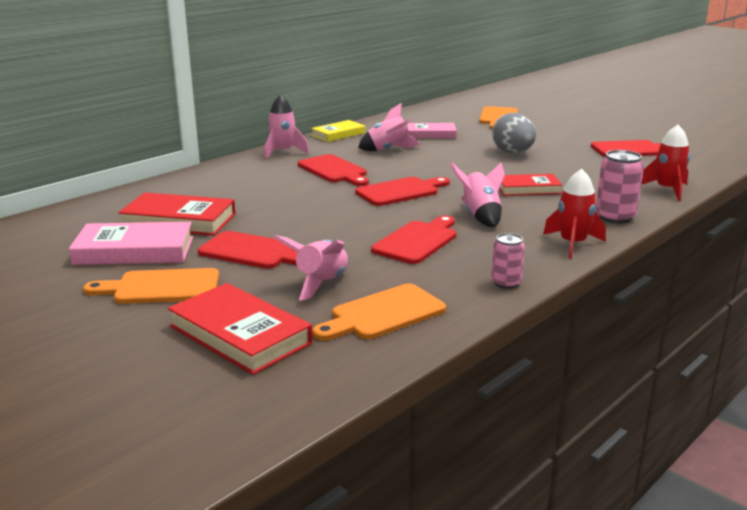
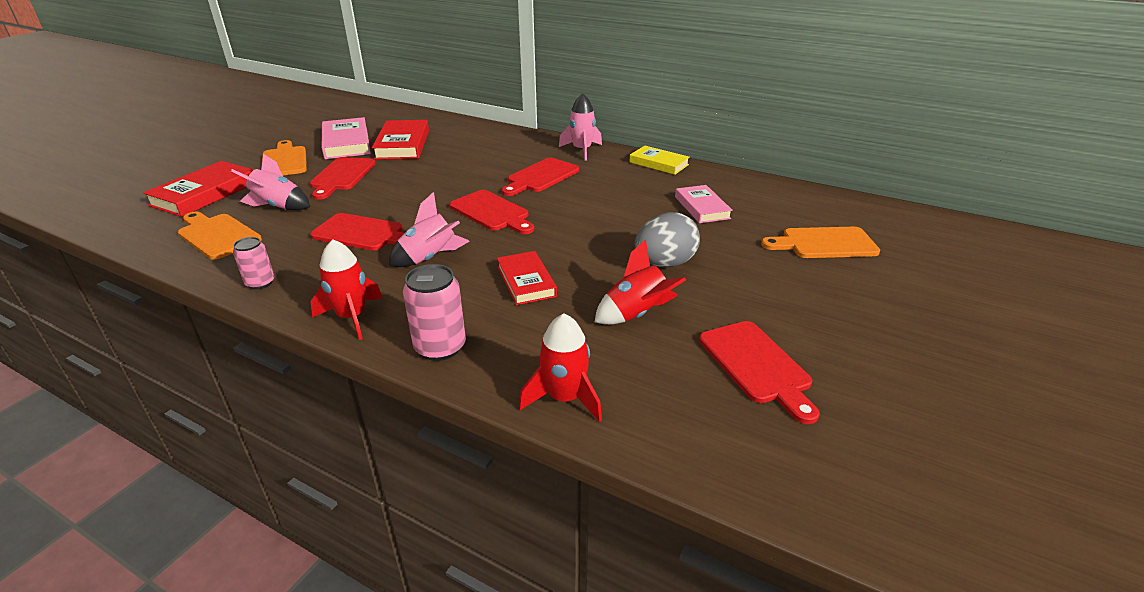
camera: 75 degrees right, 10 degrees up
(388, 150) = (623, 192): pink rocket -> none
(577, 166) = (637, 314): none -> red rocket

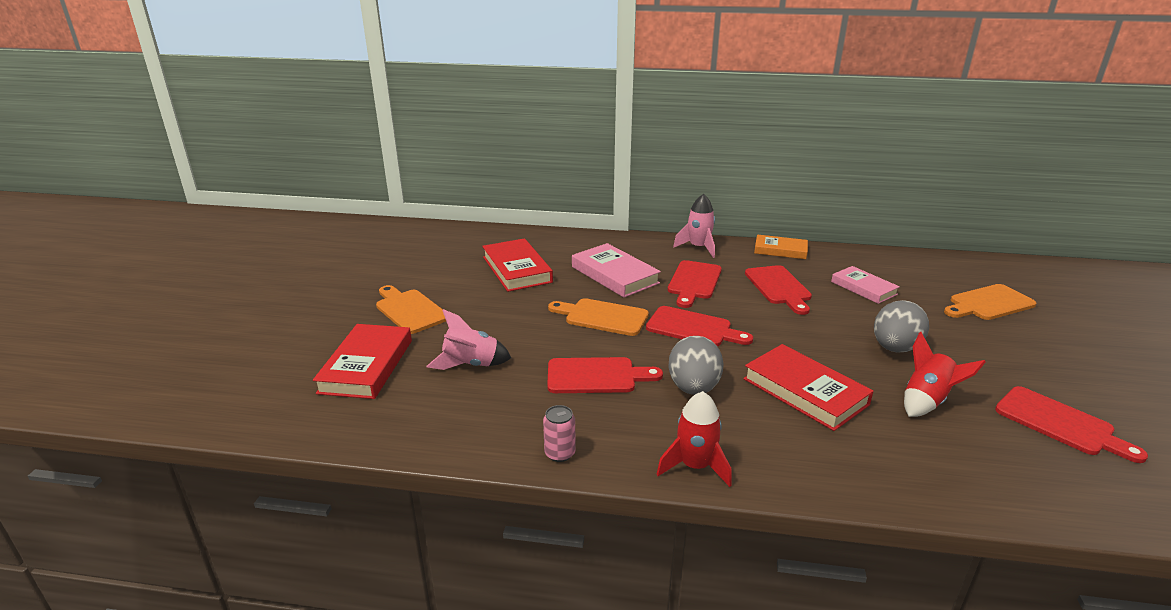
camera: 20 degrees left, 5 degrees down
(217, 235) = (444, 411): orange cutting board -> orange cutting board (602, 317)
(342, 176) = (496, 316): red cutting board -> red cutting board (779, 287)
(346, 143) = (454, 277): pink book -> pink book (614, 275)
(430, 258) = (693, 388): pink rocket -> grey egg
(440, 347) = (808, 474): pink can -> none
(526, 281) = (805, 391): red book -> red book, size x1.53
(564, 398) = (960, 492): red rocket -> none
(658, 163) = (780, 250): yellow book -> orange book

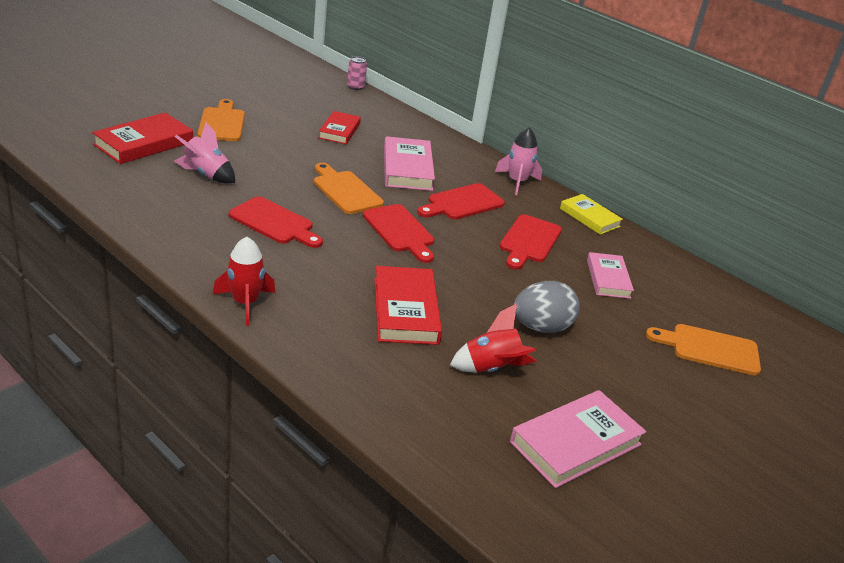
camera: 30 degrees right, 5 degrees up
(517, 269) = (339, 131): red book -> red book, size x0.65
(560, 453) = (176, 250): pink can -> pink can (355, 87)
(693, 388) = (327, 264): grey egg -> none
(780, 250) = (589, 217): orange book -> yellow book
(1059, 423) = (575, 443): red cutting board -> pink book

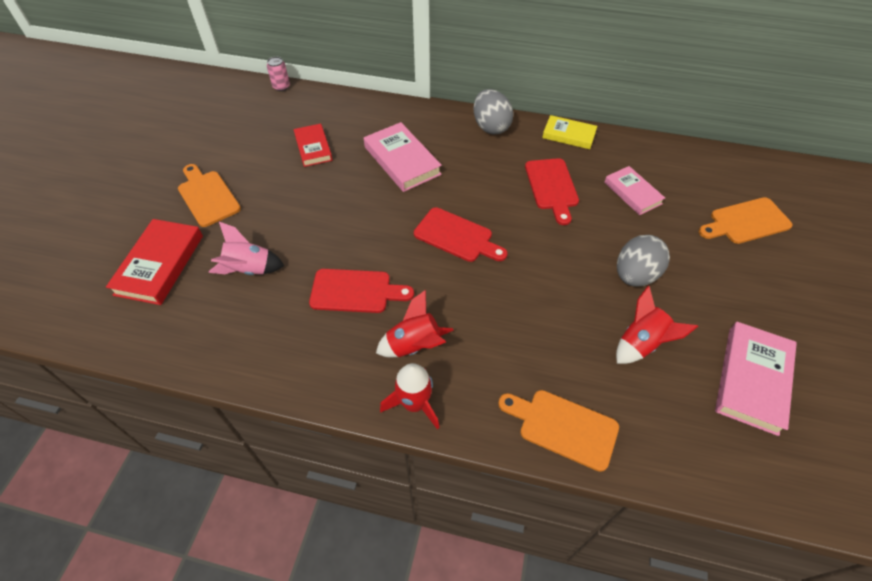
camera: 25 degrees left, 20 degrees up
(285, 273) = (414, 346): none -> red rocket
(345, 191) = (378, 216): orange cutting board -> orange cutting board (563, 427)
(405, 310) = (535, 324): red book -> none
(462, 203) = (473, 175): red cutting board -> none
(517, 182) = (491, 127): pink rocket -> grey egg

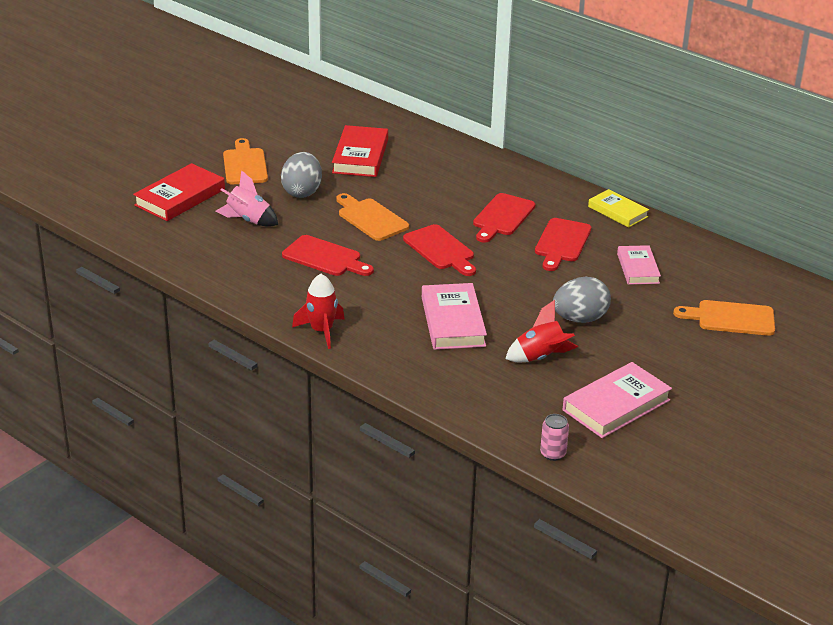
camera: 25 degrees right, 20 degrees down
(281, 87) = (364, 103): pink can -> pink can (553, 454)
(313, 147) = (360, 156): red book -> red book, size x1.53
(402, 160) = (435, 187): pink book -> pink book (453, 321)
(414, 346) = (347, 301): red rocket -> none
(482, 175) = (502, 217): none -> red cutting board
(491, 127) = (544, 185): grey egg -> grey egg (302, 192)
(563, 427) = (427, 378): orange cutting board -> orange cutting board (370, 218)

